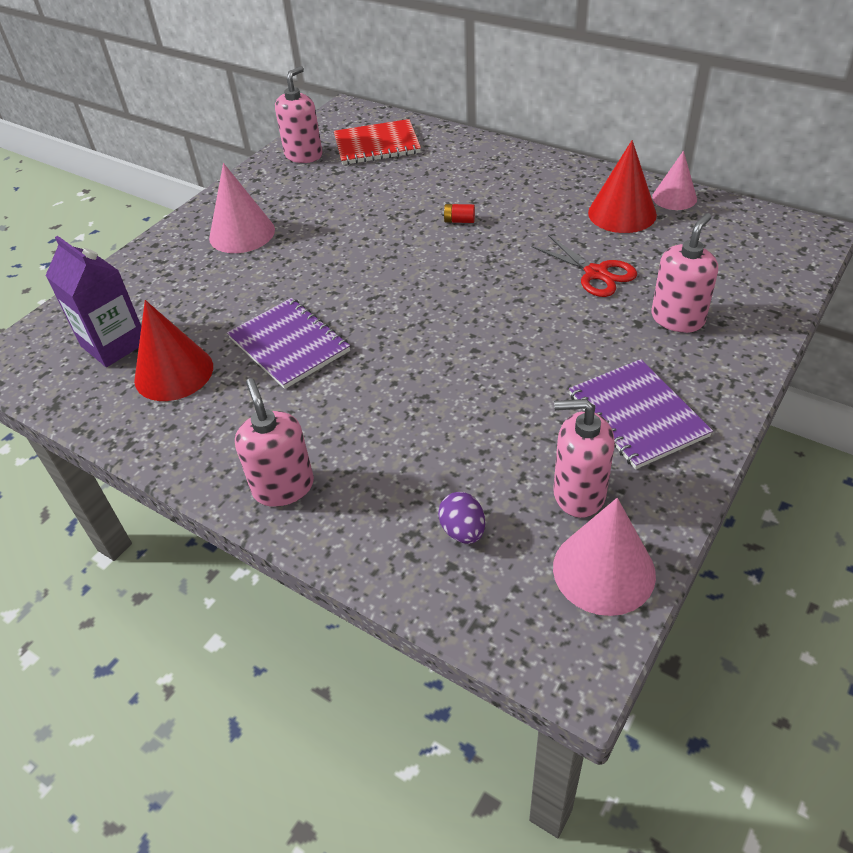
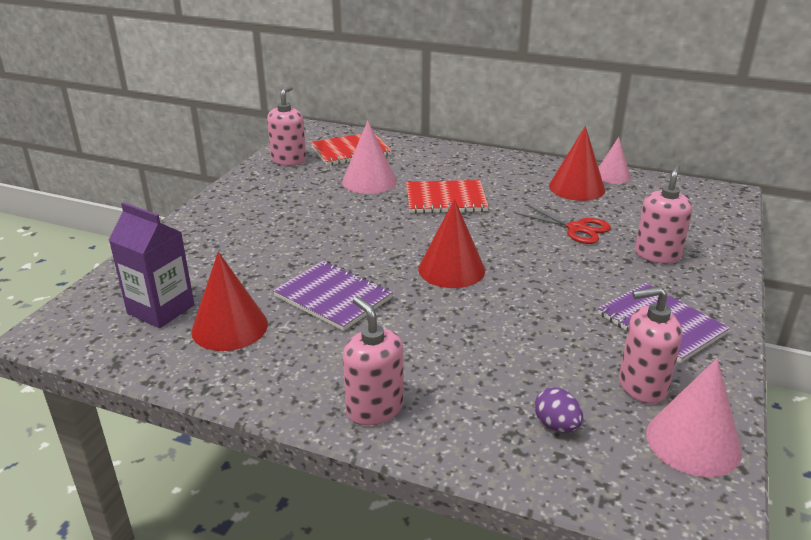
camera: 15 degrees left, 15 degrees down
(242, 233) = (254, 218): pink cone -> pink cone (369, 181)
(428, 319) = (451, 269): none -> red cone
(459, 221) = (445, 199): red battery -> red notebook

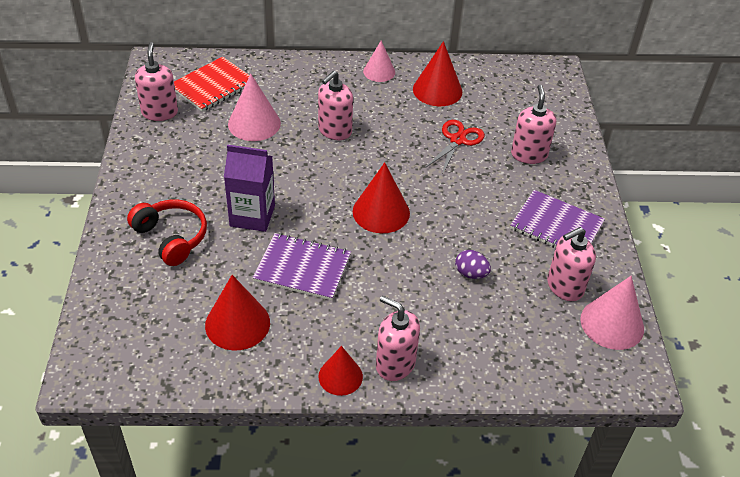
camera: 25 degrees left, 15 degrees up
(161, 309) = (165, 323): purple carton -> purple carton (252, 216)
(224, 246) = (171, 237): none -> red headphones
(302, 403) = (340, 376): none -> red cone
(445, 199) = (334, 131): red notebook -> pink soap dispenser
(556, 425) = (523, 338): purple egg -> purple egg (471, 273)
(576, 228) = (457, 140): red scissors -> red scissors turned 75 degrees counterclockwise
(612, 175) = (460, 68): pink cone -> pink cone (379, 71)

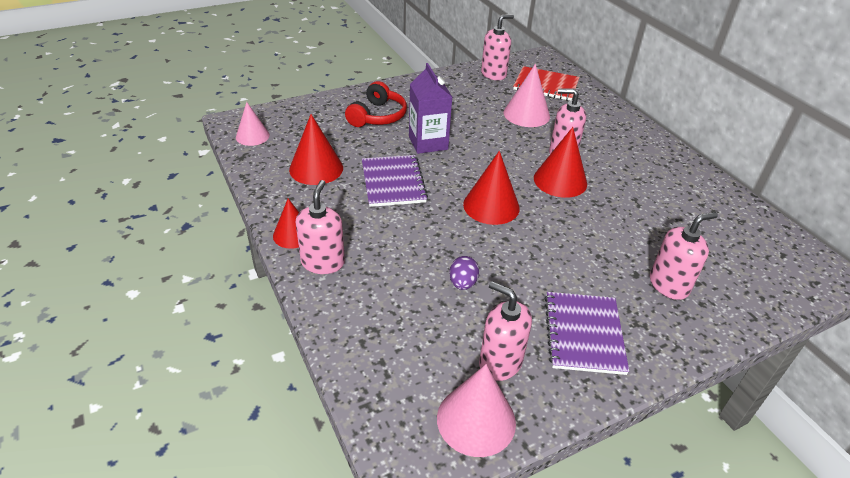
camera: 65 degrees right, 5 degrees down
(379, 71) = (665, 156): pink cone -> pink cone (252, 136)
(437, 90) = (685, 196): red cone -> red cone (560, 180)
(457, 140) = (632, 228): red scissors -> none

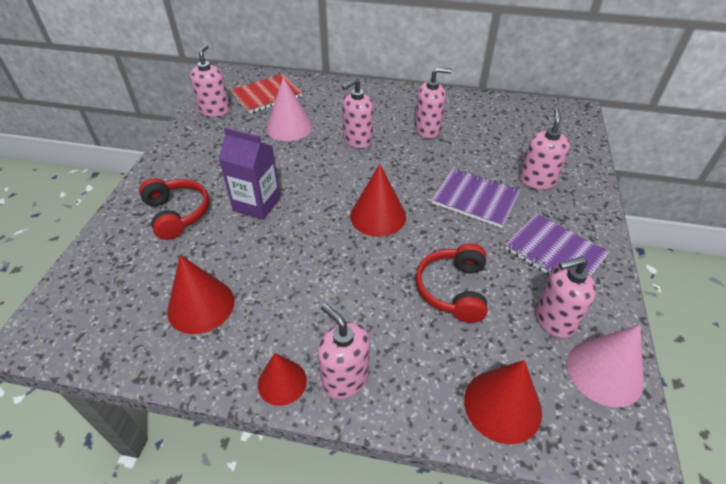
camera: 50 degrees left, 5 degrees up
(252, 136) = (80, 332): pink cone -> none
(393, 182) = (285, 259): purple notebook -> purple notebook (475, 199)
(462, 283) = (453, 289): purple egg -> red headphones
(560, 180) = (386, 161): red cone -> red cone (502, 405)
(635, 185) = (427, 130): none -> pink soap dispenser

